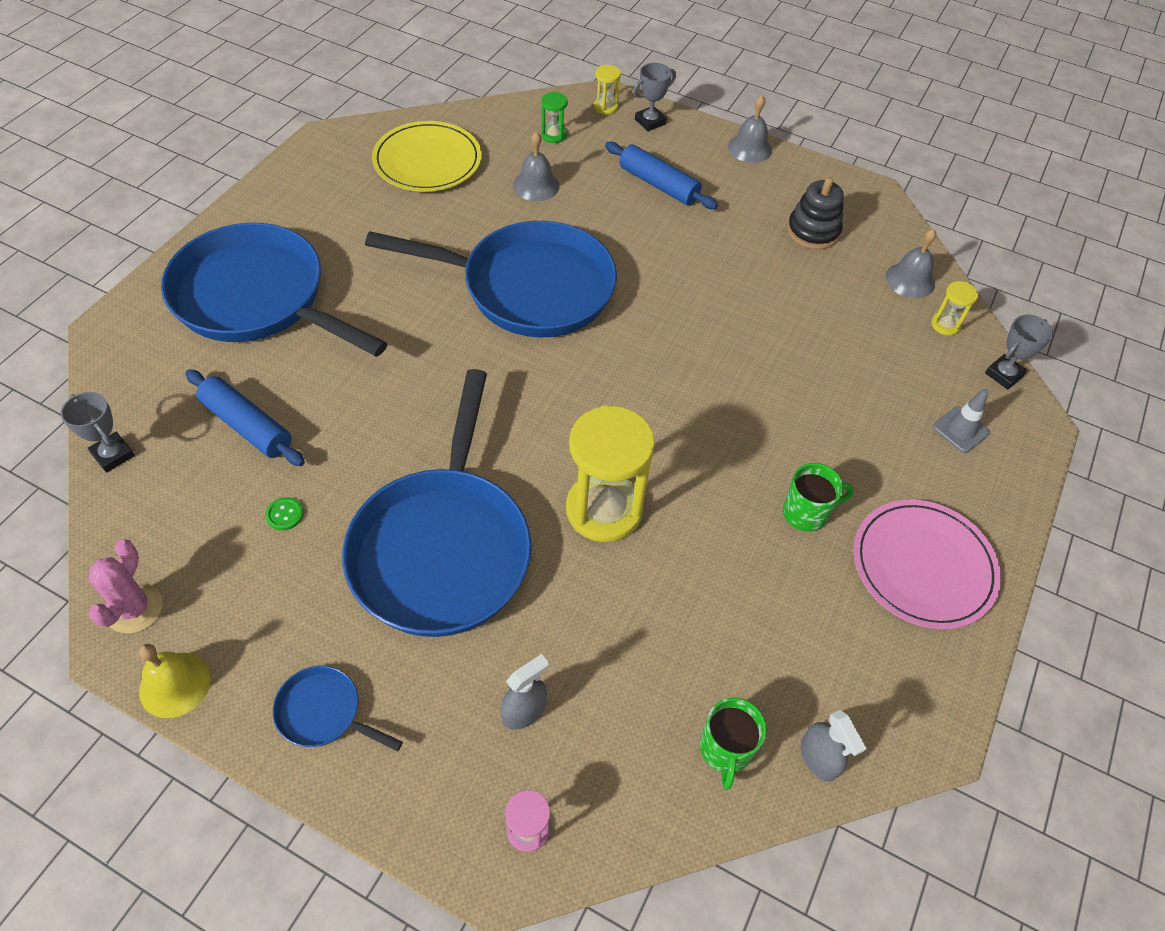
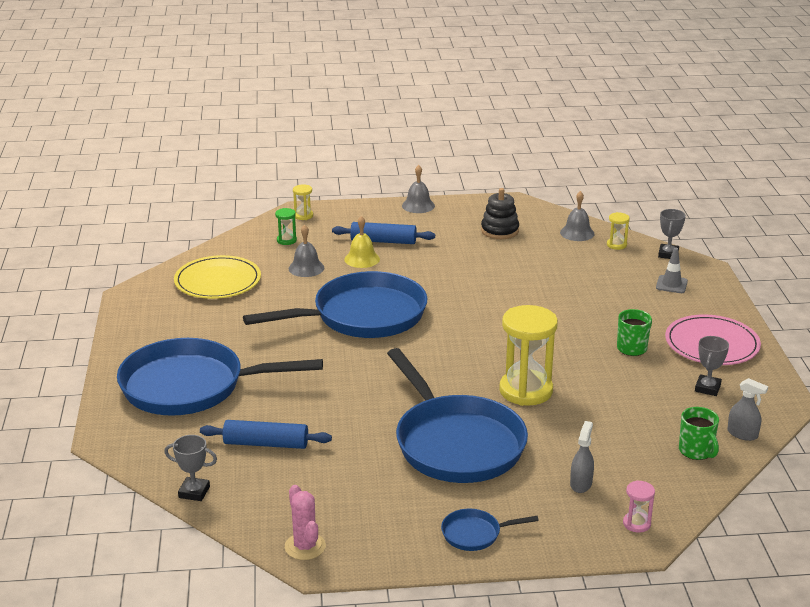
camera: 30 degrees left, 25 degrees down
(175, 684) = (373, 563): yellow bell -> yellow bell (362, 259)
(284, 514) = (343, 470): green button -> none
(650, 122) = (341, 213): grey trophy -> grey trophy (707, 388)

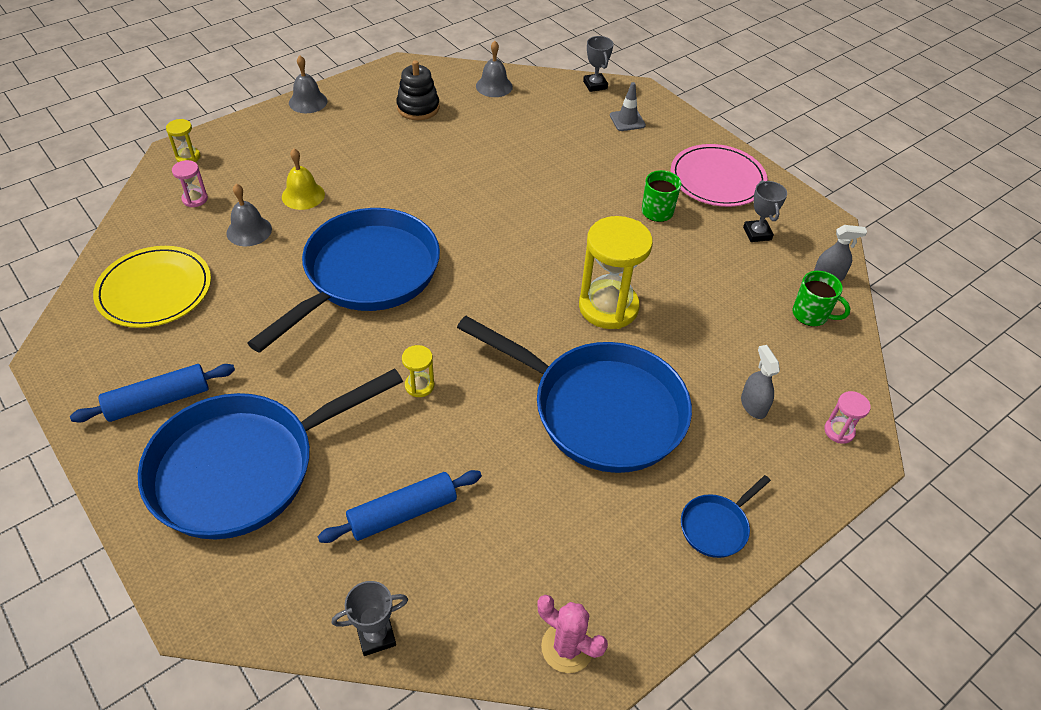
camera: 35 degrees left, 20 degrees up
(286, 240) = (195, 199): green hourglass -> pink hourglass
(383, 241) = (307, 162): blue rolling pin -> blue rolling pin (158, 400)
(616, 245) = (541, 89): yellow hourglass -> yellow hourglass (419, 386)

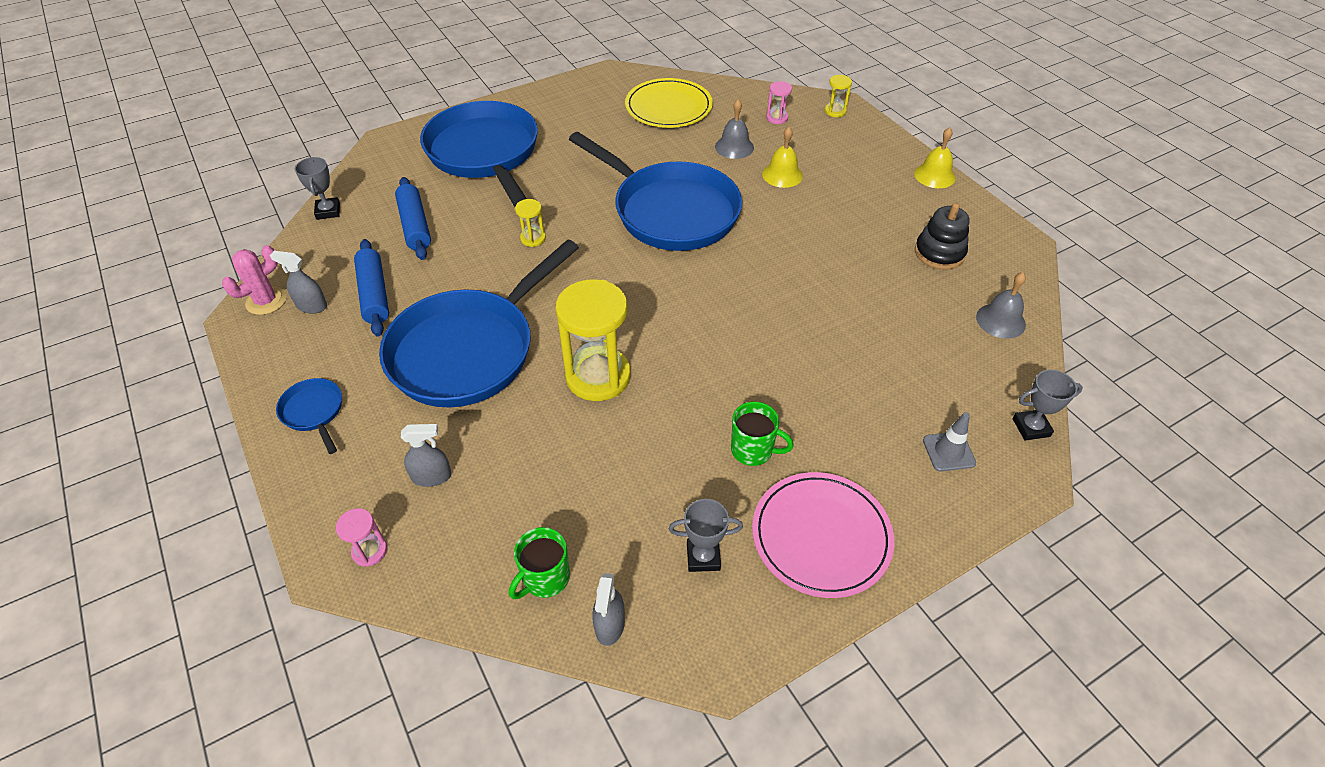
camera: 100 degrees right, 0 degrees up
(158, 400) = (557, 116): blue rolling pin -> blue rolling pin (375, 294)
(308, 102) = (934, 175): grey bell -> yellow bell
(565, 587) = (311, 306): none -> grey spray bottle

